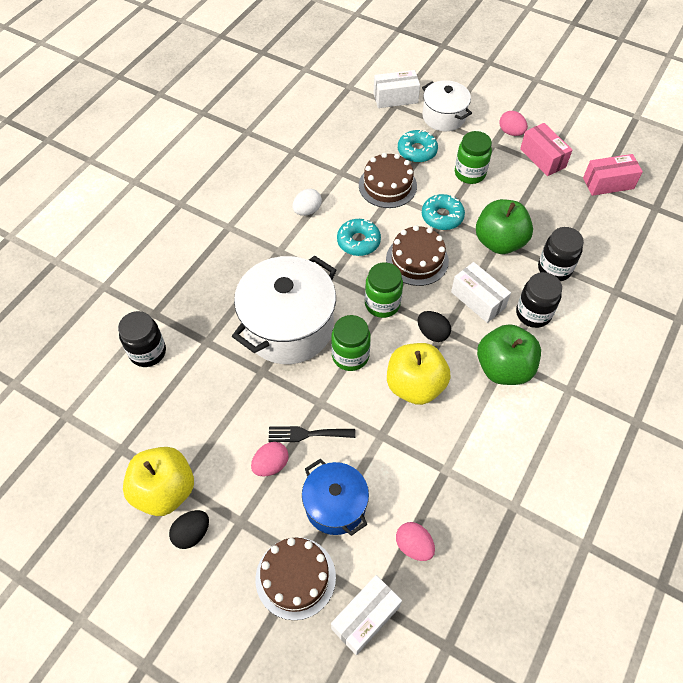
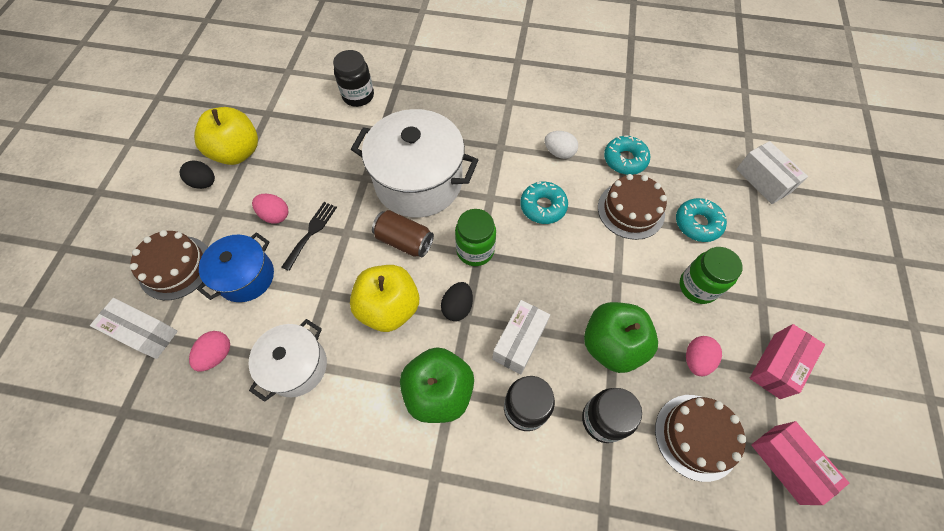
camera: 70 degrees right, 5 degrees up
(307, 434) = (311, 232): black fork -> black fork turned 45 degrees clockwise
(350, 356) = (404, 241): green jar -> brown can
(417, 260) = (545, 266): brown cake -> brown cake (696, 436)
(442, 216) = (617, 274): turquoise donut -> turquoise donut (625, 159)
(443, 117) = (768, 236): white pot -> white pot (296, 366)
(511, 132) = (795, 316): pink egg -> pink egg (696, 360)

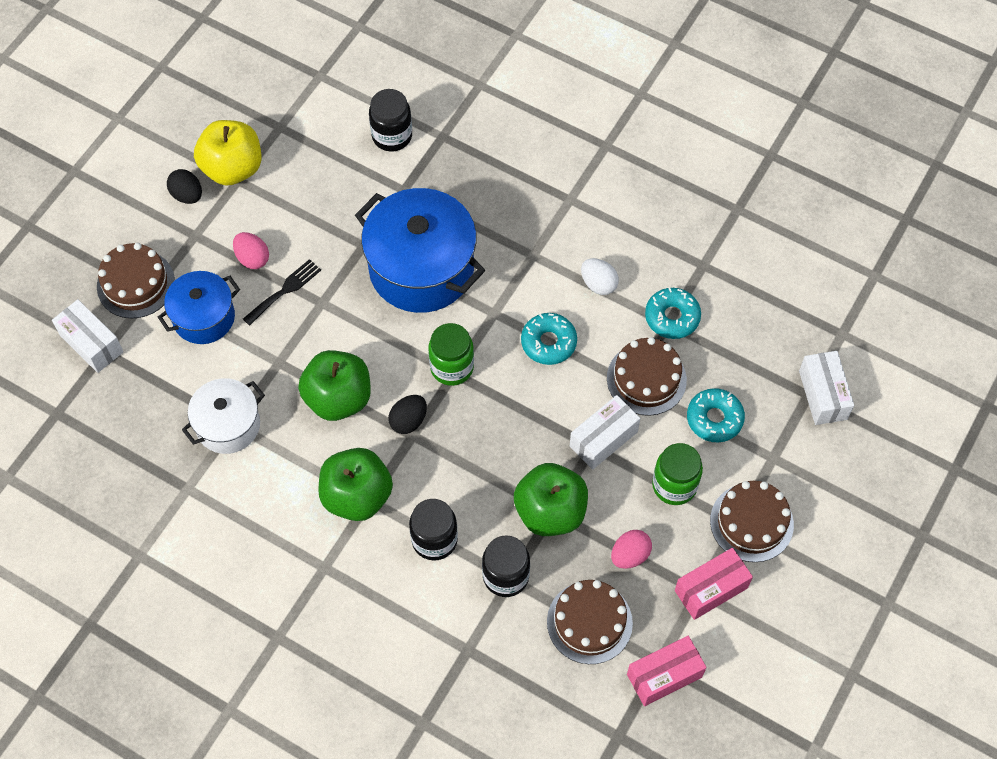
camera: 20 degrees right, 0 degrees up
(217, 355) = (155, 388): pink egg -> none
(389, 308) = (338, 398): yellow apple -> green apple
(404, 241) = (380, 332): brown can -> none
(418, 182) = (421, 268): white pot -> blue pot
(519, 342) = (456, 476): white box -> white box (603, 439)
(773, 296) = (751, 522): none -> brown cake
(787, 464) = (664, 675): pink box -> pink box turned 75 degrees clockwise

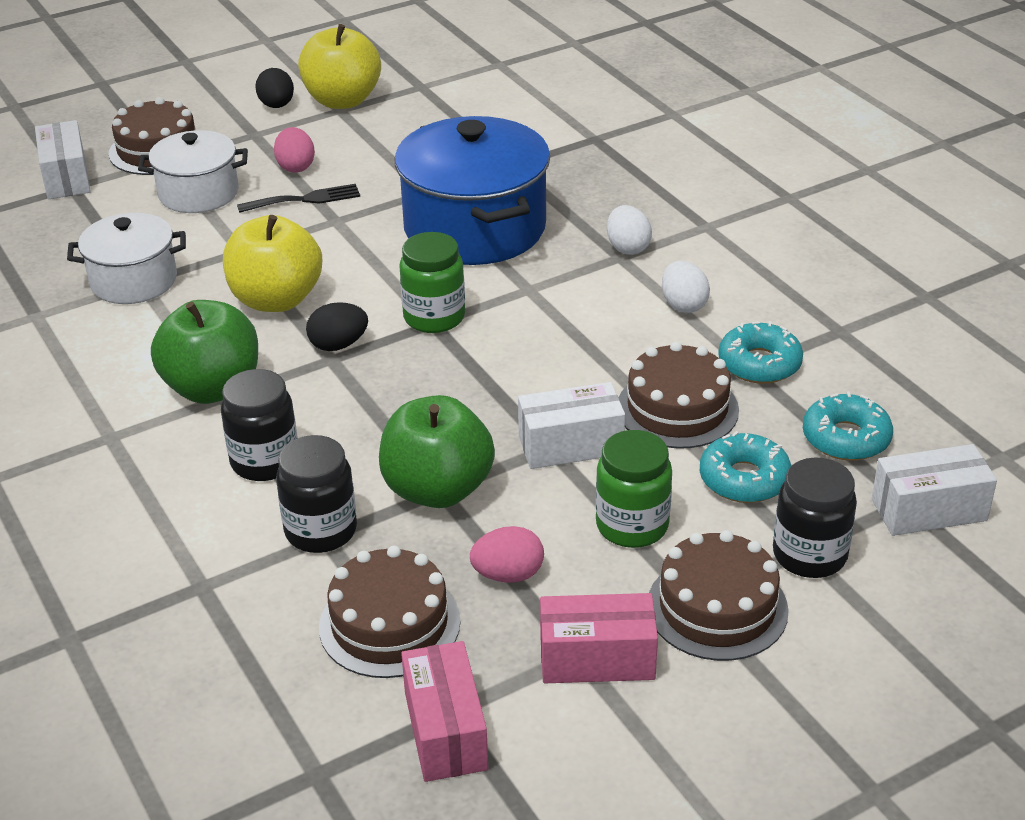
camera: 30 degrees right, 25 degrees down
(204, 317) = (199, 193): blue pot -> white pot
(338, 398) = (276, 300): green apple -> yellow apple
(392, 136) = (537, 123): black jar -> black jar (809, 555)
(532, 244) = (627, 248): none -> white egg
(548, 342) = (574, 335): turquoise donut -> turquoise donut (846, 438)
(664, 675) = (445, 731): pink box -> pink box turned 75 degrees clockwise
(823, 395) = (929, 510): white box -> white box turned 60 degrees clockwise

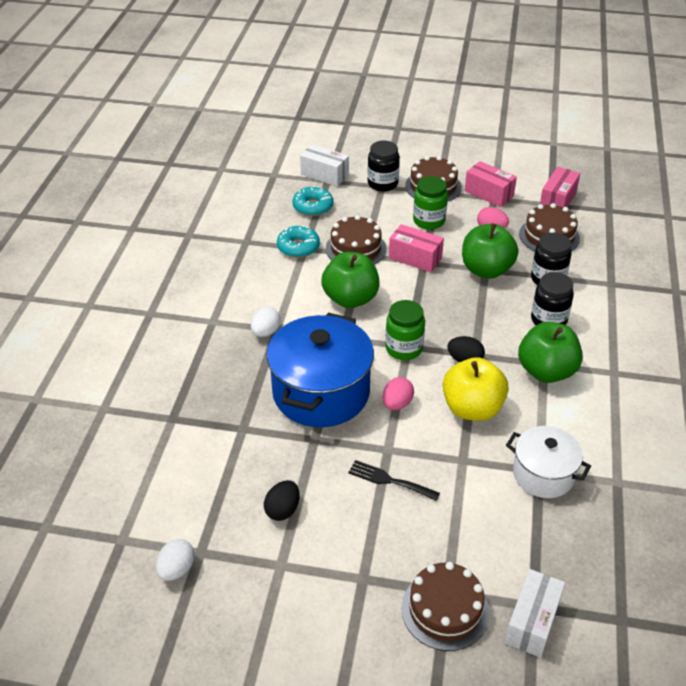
camera: 140 degrees left, 5 degrees up
(199, 193) = (450, 534): white pot -> none
(277, 105) = (318, 605): black egg -> black egg (282, 510)
(296, 167) = (367, 518): pink egg -> pink egg (397, 404)
(342, 100) = (268, 575): yellow apple -> none
(570, 445) = (415, 258): white box -> pink box
(582, 337) = (350, 299): none -> green apple
(683, 305) = (287, 288): white egg -> white egg (177, 569)
(744, 479) = (369, 214): turquoise donut -> none

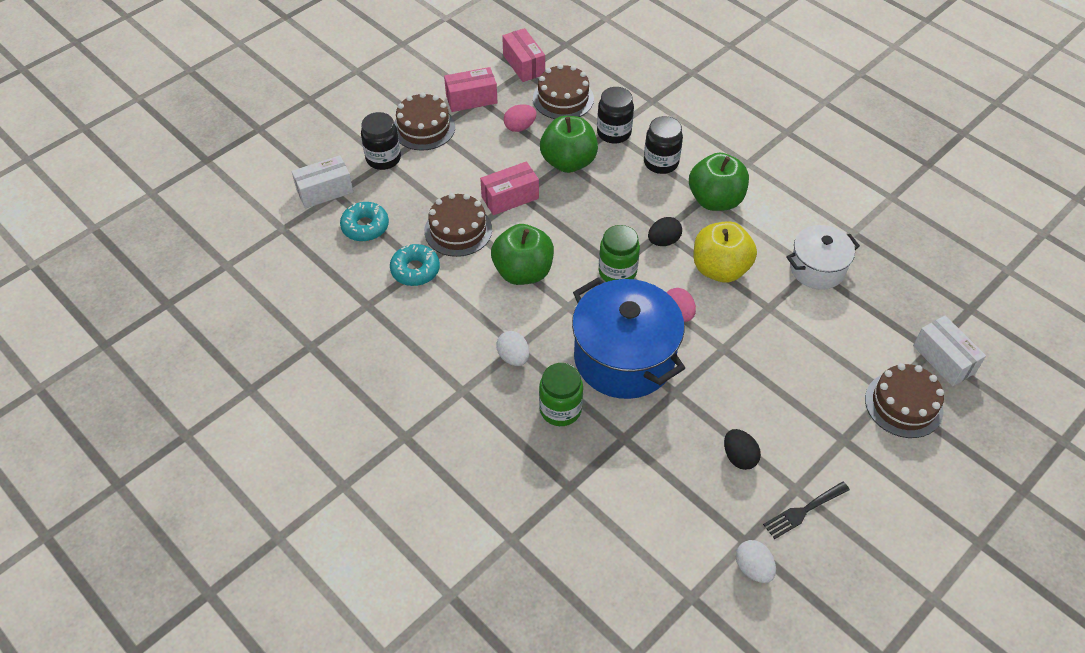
camera: 55 degrees left, 10 degrees up
(389, 480) = (757, 367): black fork -> black fork (803, 511)
(429, 221) = (469, 159): green jar -> green jar (560, 409)

